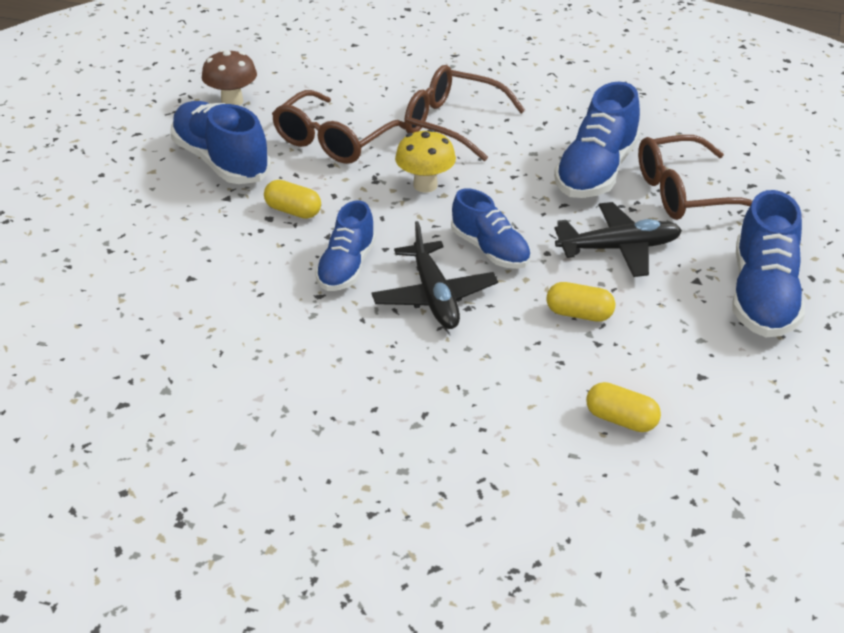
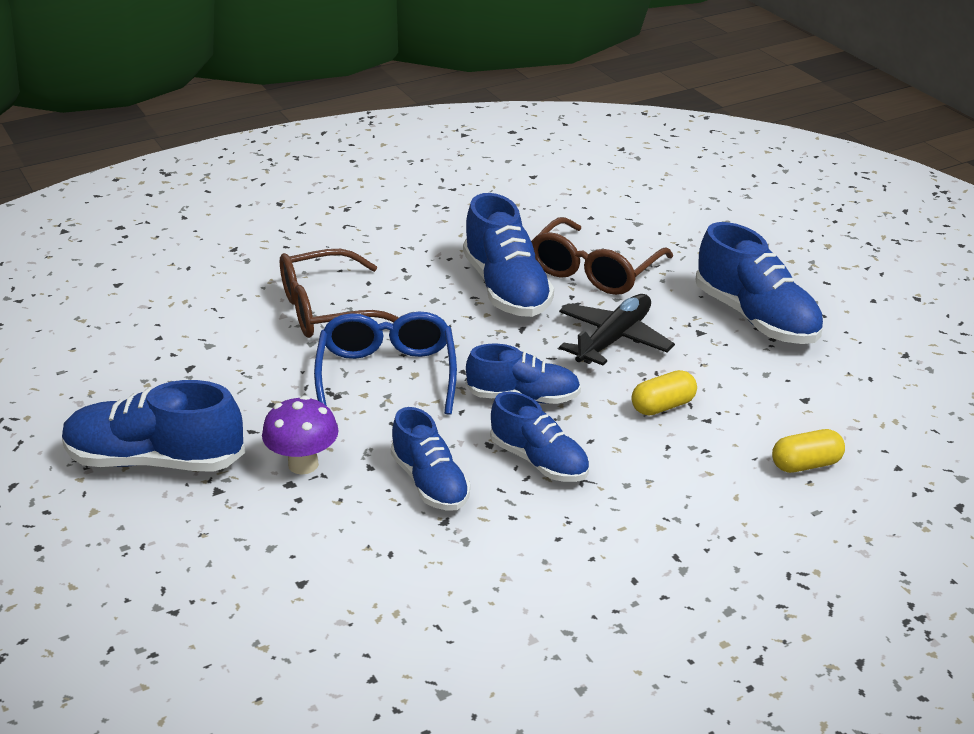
camera: 45 degrees left, 5 degrees down
(232, 101) = (72, 399): brown mushroom -> none
(293, 211) = (303, 464): yellow capsule -> purple mushroom
(333, 141) = (240, 382): brown glasses -> none
(425, 185) = (387, 375): yellow mushroom -> blue glasses
(434, 296) = (539, 461): black plane -> blue shoe

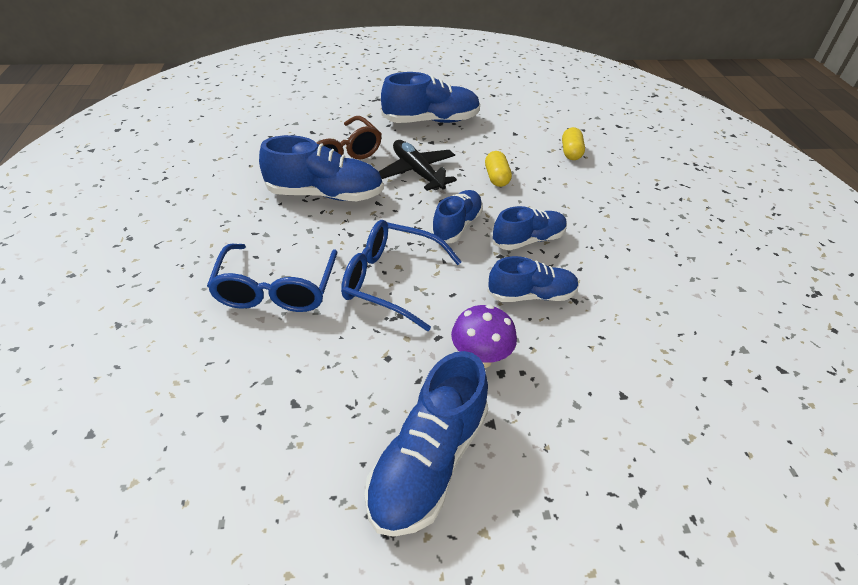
camera: 70 degrees left, 10 degrees up
(326, 310) = (276, 290): brown glasses -> blue glasses

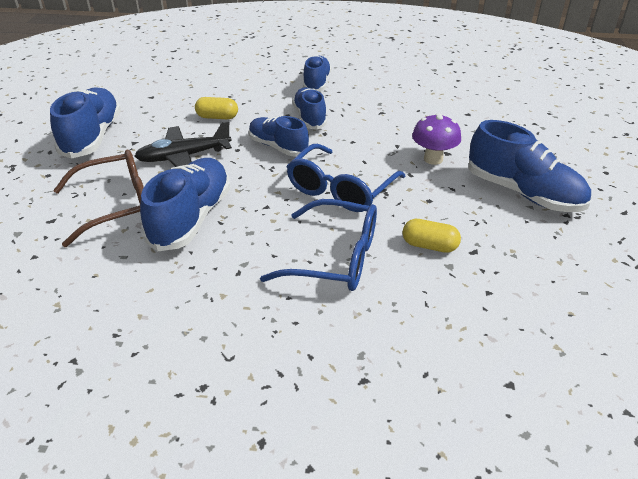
camera: 75 degrees left, 5 degrees down
(531, 295) = (373, 128): blue shoe -> blue shoe (316, 83)
(571, 152) = (200, 78): yellow capsule -> yellow capsule (429, 246)

